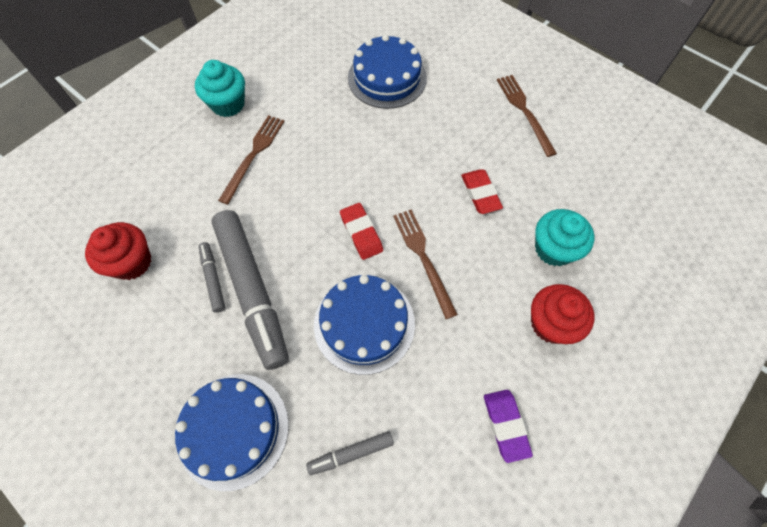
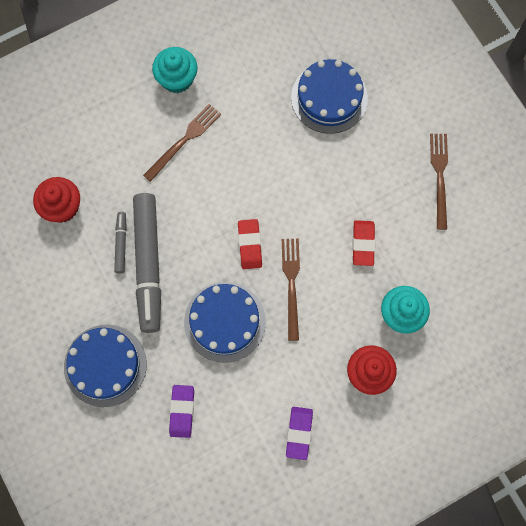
camera: 20 degrees right, 10 degrees up
(351, 453) = (182, 411): grey marker -> purple eraser

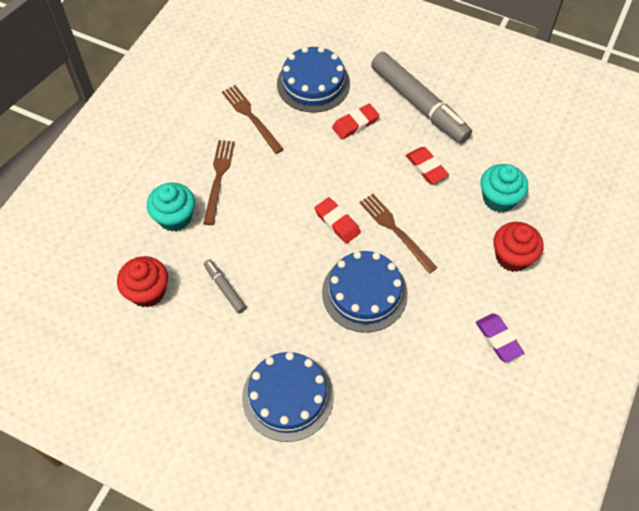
camera: 35 degrees left, 15 degrees down
(148, 264) = (262, 290): grey marker -> grey marker (419, 104)
(177, 79) = (176, 138): turquoise cupcake -> turquoise cupcake (175, 217)
(182, 411) = (387, 389): purple eraser -> none
(335, 162) = (355, 124): none -> red eraser
(439, 177) = (443, 89): brown fork -> brown fork (251, 117)

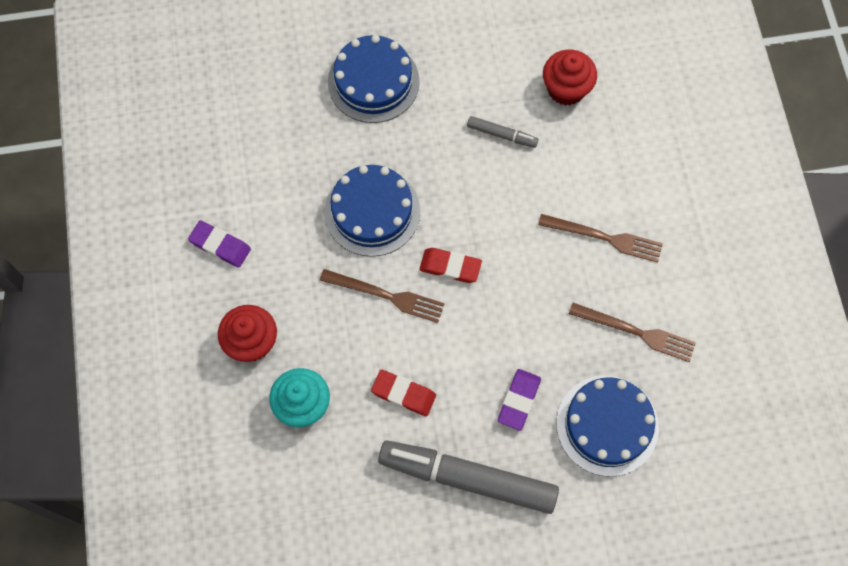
camera: 145 degrees right, 10 degrees up
(175, 217) = (608, 170): turquoise cupcake -> none
(218, 178) = (604, 238): brown fork -> brown fork turned 45 degrees counterclockwise
(355, 124) = (519, 400): red eraser -> purple eraser

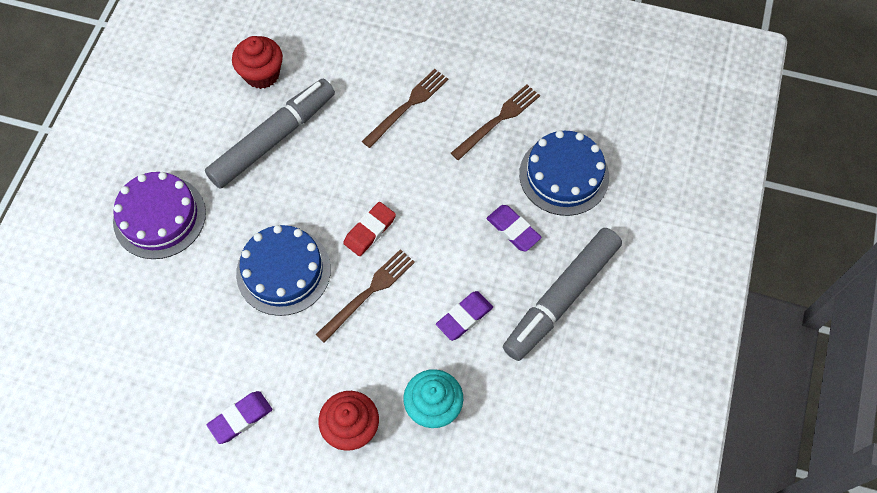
camera: 65 degrees left, 5 degrees down
(373, 81) = (159, 217): blue cake -> purple cake
(403, 394) = (464, 317): red eraser -> purple eraser
(502, 135) = (273, 139): grey marker -> grey marker, size x2.23

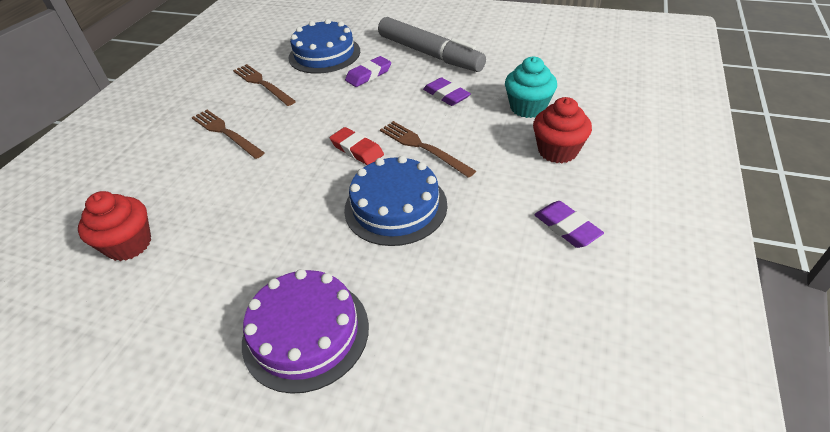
camera: 85 degrees left, 20 degrees down
(273, 139) = (226, 227): grey marker -> none

